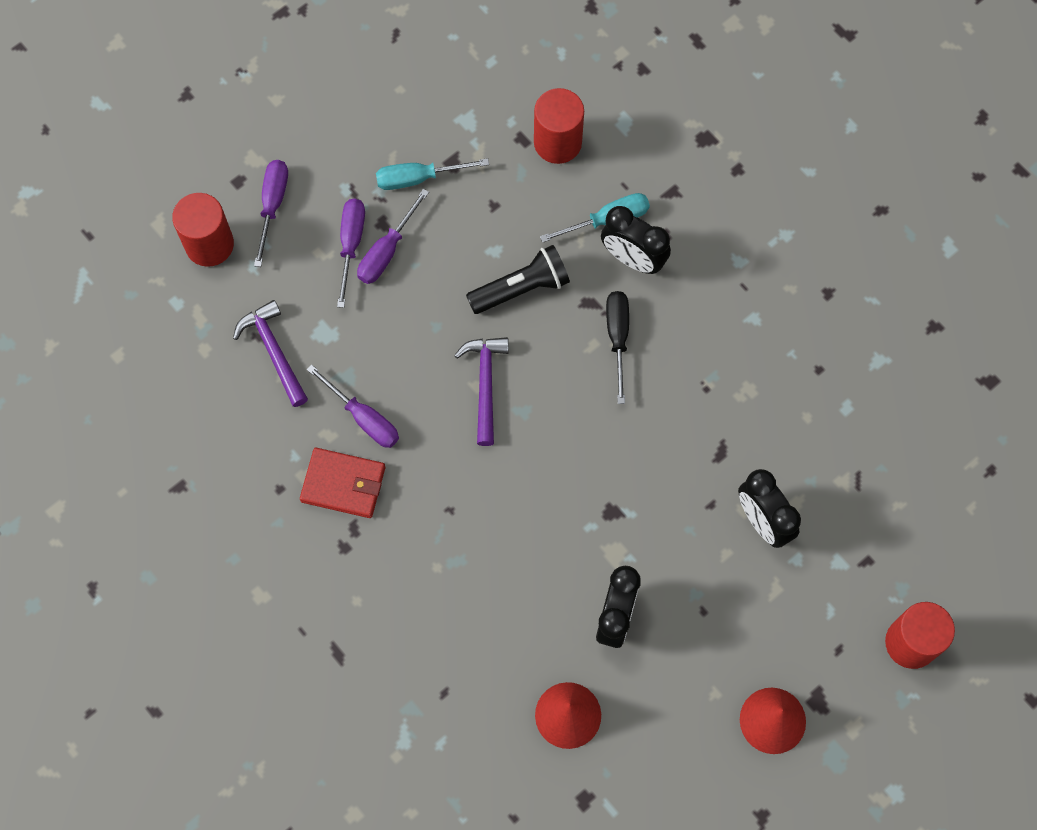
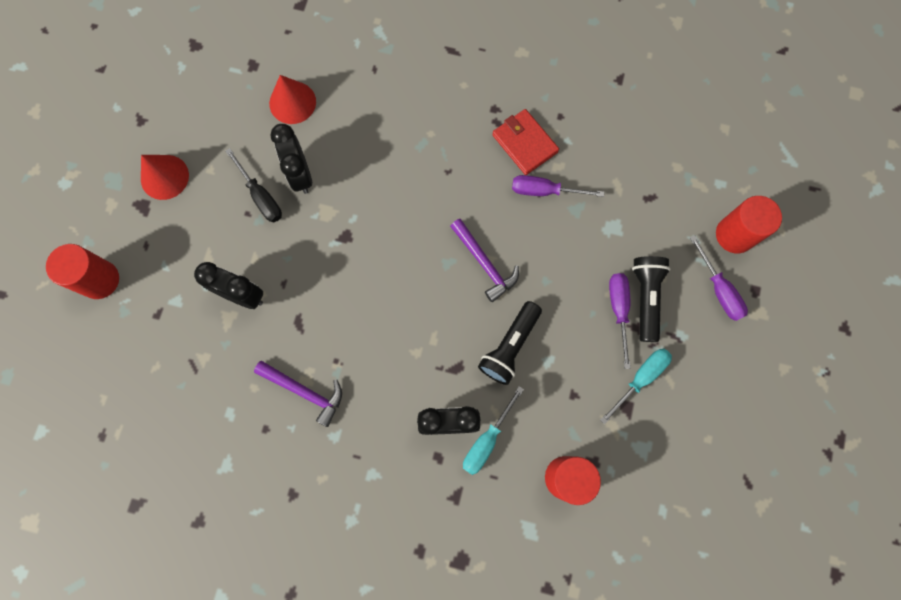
camera: 145 degrees right, 5 degrees up
(274, 352) = (634, 194): purple hammer -> purple hammer (304, 391)
(343, 484) = (524, 143): red wallet -> red wallet turned 75 degrees clockwise
(351, 244) = (645, 298): purple screwdriver -> black flashlight
(617, 338) = (420, 356): black screwdriver -> black screwdriver (261, 196)

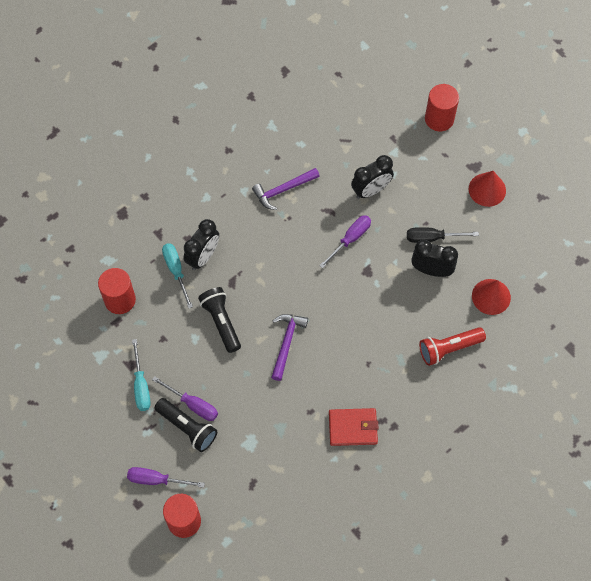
camera: 125 degrees right, 10 degrees down
(378, 108) = (449, 348): none -> red flashlight
(484, 263) = (286, 343): purple hammer -> purple hammer turned 105 degrees clockwise
(545, 191) = (308, 416): purple screwdriver -> purple screwdriver (350, 239)

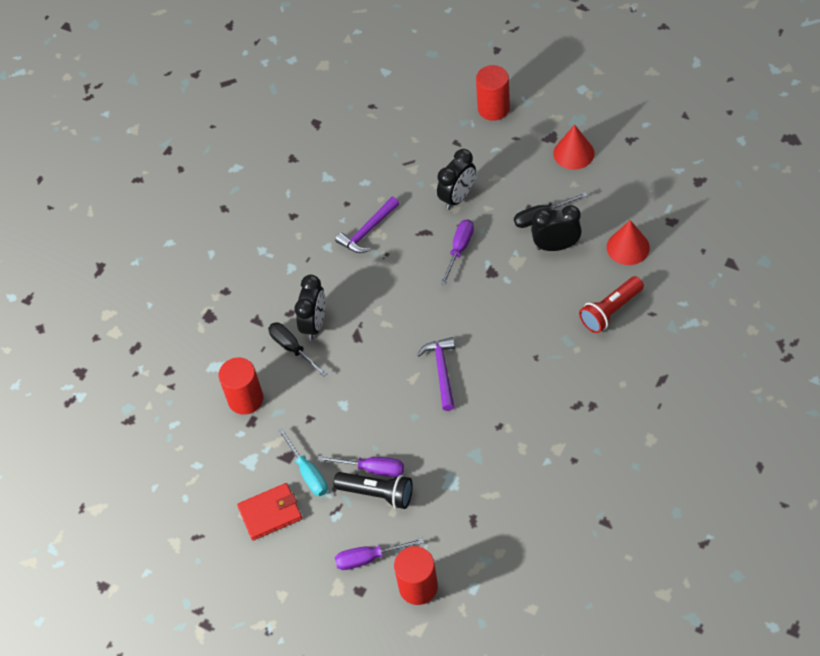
camera: 15 degrees left, 10 degrees down
(176, 271) = (292, 348): turquoise screwdriver -> black screwdriver
(221, 322) = (363, 378): black flashlight -> none
(353, 428) = (551, 424): red wallet -> red wallet (270, 513)

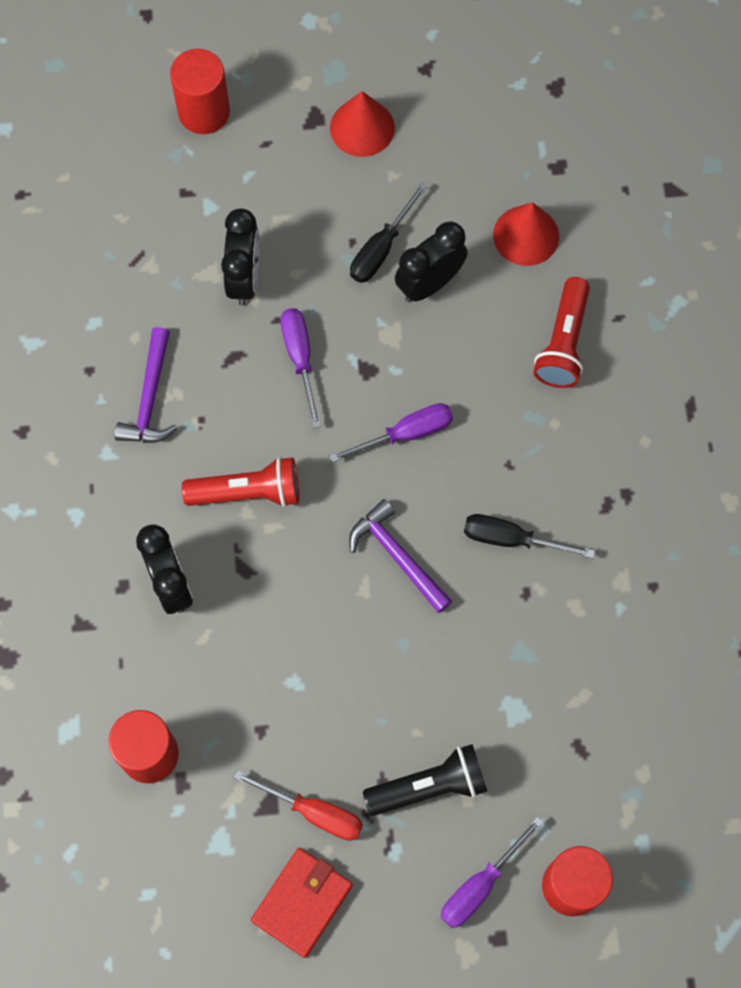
camera: 40 degrees left, 15 degrees up
(292, 348) = (164, 639): black screwdriver -> black screwdriver (511, 539)
(308, 472) = (314, 812): turquoise screwdriver -> red screwdriver
(372, 469) = (398, 754): purple screwdriver -> purple screwdriver (406, 434)
(385, 300) = (248, 492): none -> red flashlight

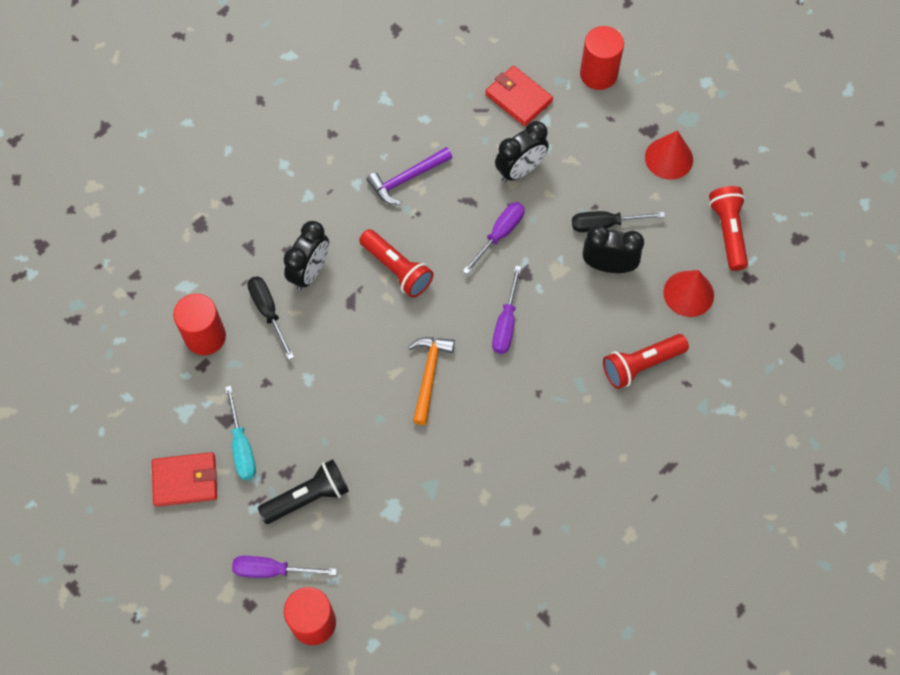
camera: 50 degrees right, 5 degrees down
(158, 210) = (518, 98): none -> red wallet
(314, 812) = (242, 446): red screwdriver -> turquoise screwdriver
(397, 556) = (429, 375): purple hammer -> orange hammer
(406, 434) = (506, 323): purple screwdriver -> purple screwdriver turned 75 degrees clockwise
(429, 786) = (308, 497): black flashlight -> black flashlight turned 60 degrees counterclockwise
(492, 143) = (728, 232): none -> red flashlight
(511, 539) = (494, 429): black screwdriver -> black screwdriver (268, 312)

